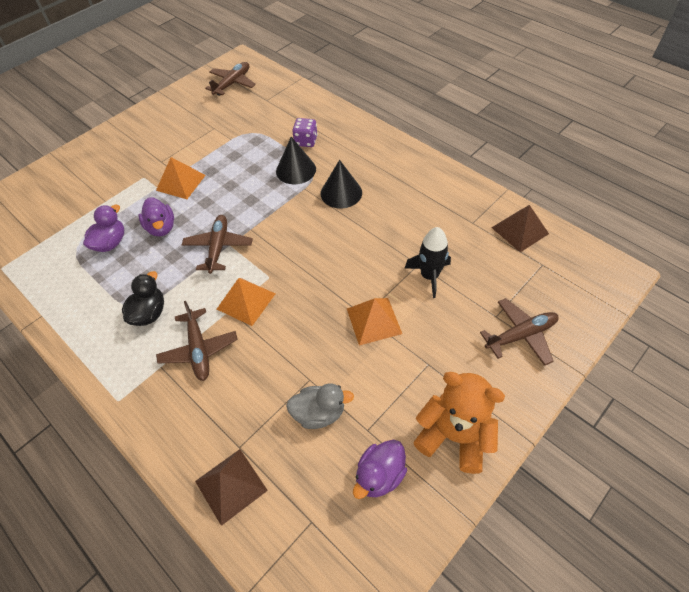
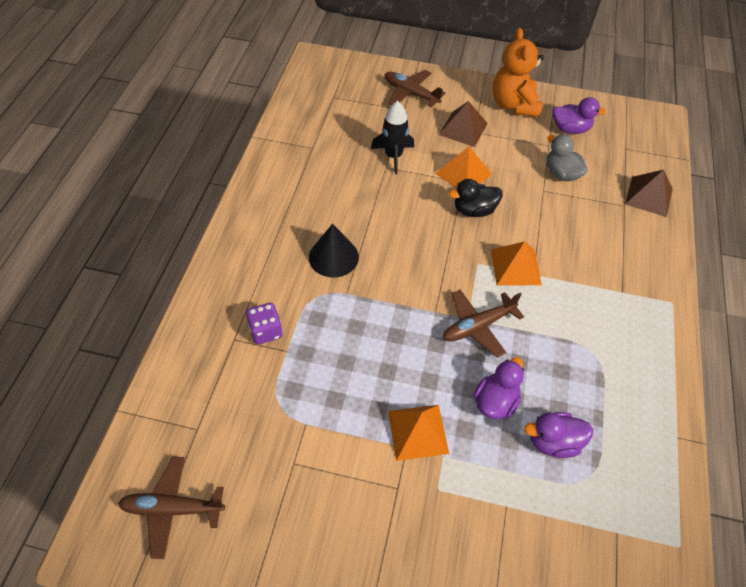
camera: 125 degrees left, 0 degrees up
(149, 313) = (590, 336): black duck -> black duck (474, 210)
(199, 349) = (585, 273): brown plane -> none
(296, 170) = (322, 316): black cone -> none
(520, 230) = (303, 117): brown pyramid -> brown pyramid (463, 129)

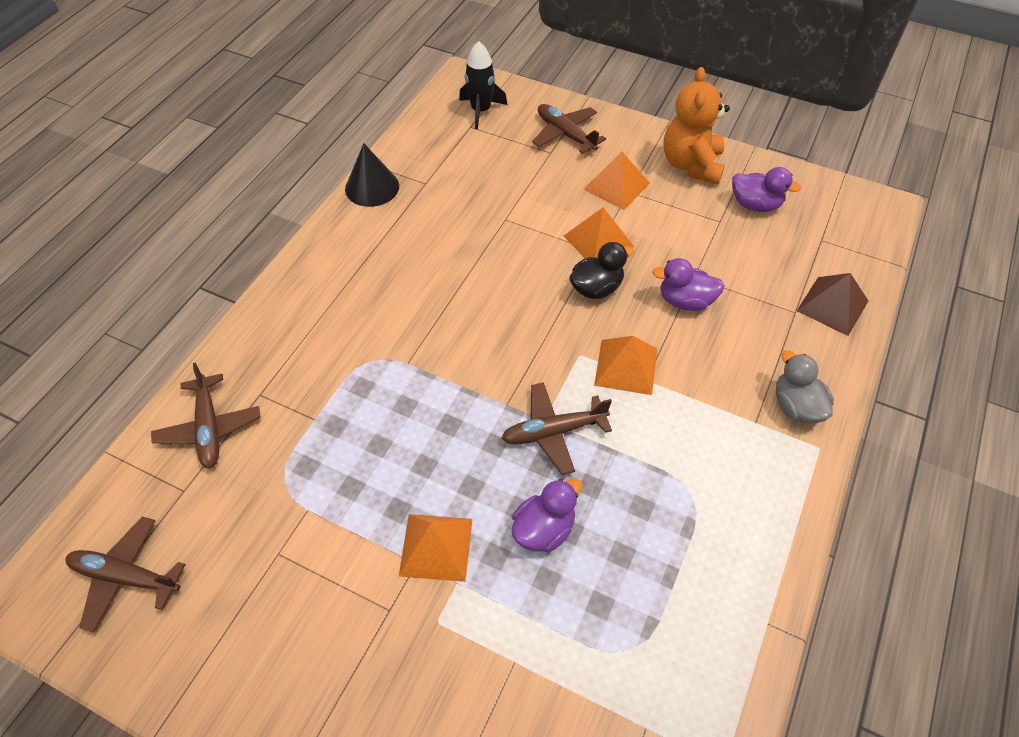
camera: 15 degrees right, 0 degrees up
(201, 374) = (209, 428): none -> brown plane
(266, 331) = (298, 392): purple dice -> none
(333, 257) = (406, 317): black cone -> black cone (372, 187)
(393, 156) = (519, 207): black rocket -> black rocket (481, 110)
(463, 129) = (616, 186): brown pyramid -> orange pyramid
(474, 210) = (596, 288): black duck -> black duck turned 150 degrees clockwise
(553, 442) = (601, 595): purple duck -> purple duck (685, 301)
(561, 173) = (724, 259): grey duck -> grey duck (796, 406)

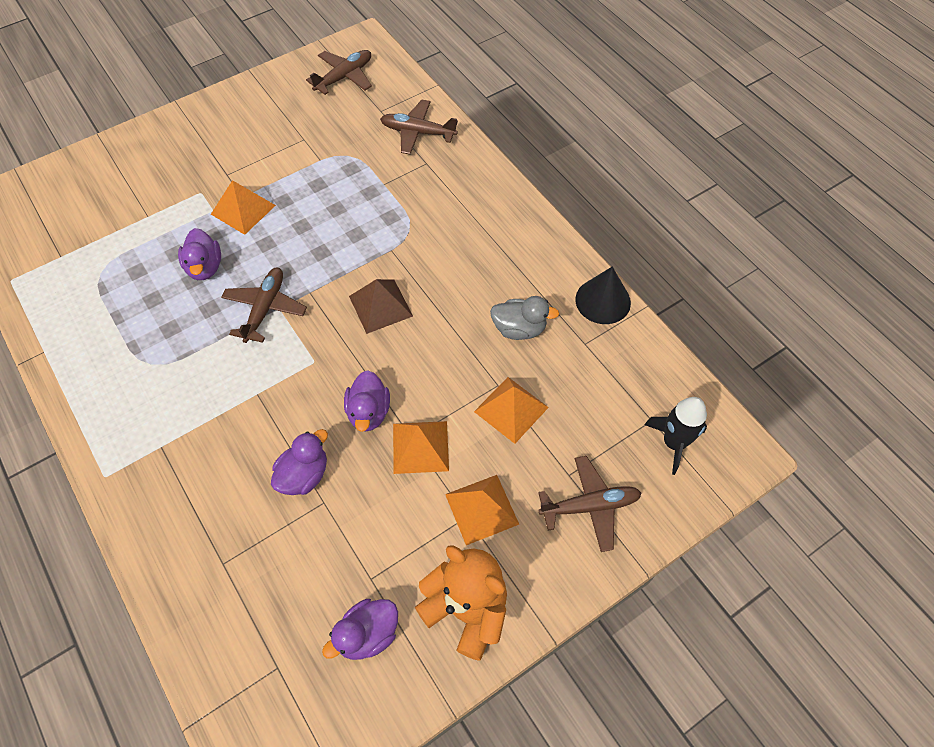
camera: 120 degrees right, 5 degrees up
(596, 288) = (368, 412): black duck -> purple duck
(626, 367) = (278, 387): orange pyramid -> orange pyramid (511, 409)
(796, 406) = (146, 487): grey duck -> grey duck (519, 329)
(832, 305) = (202, 605): brown pyramid -> brown pyramid (380, 306)

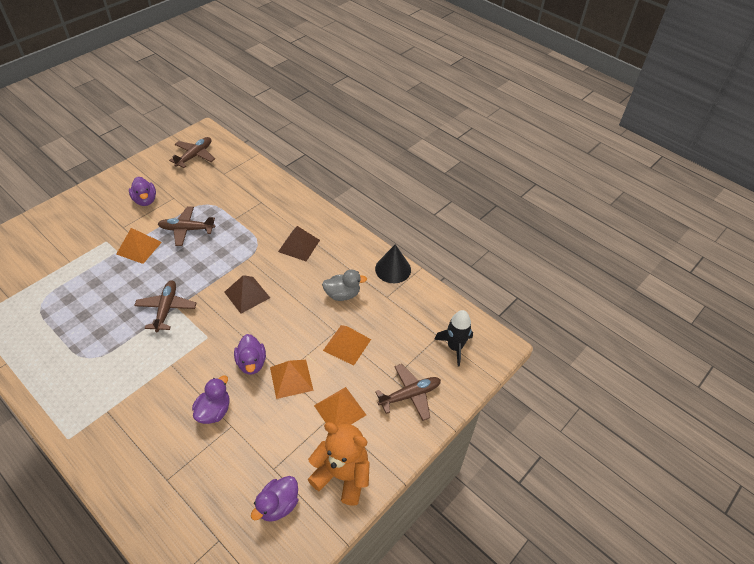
camera: 15 degrees left, 10 degrees down
(205, 267) = (118, 289): purple duck -> purple duck (145, 200)
(417, 132) = (251, 184): brown plane -> brown plane (186, 229)
(469, 241) = (299, 245): none -> brown pyramid

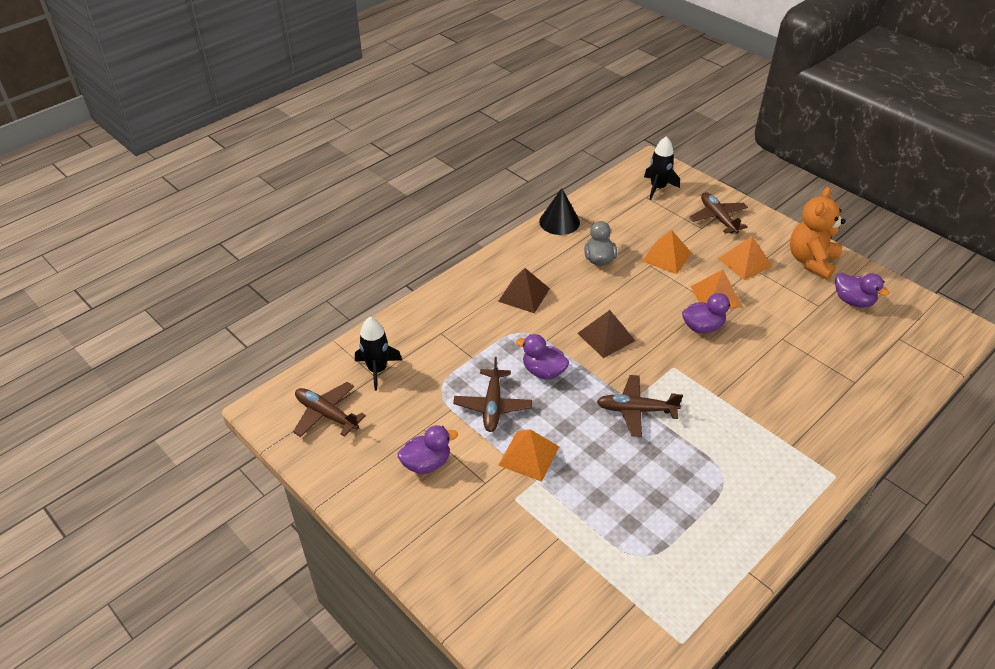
camera: 85 degrees left, 5 degrees down
(214, 411) = (768, 352): purple duck -> purple duck (543, 371)
(229, 174) = (377, 369): none -> black rocket

